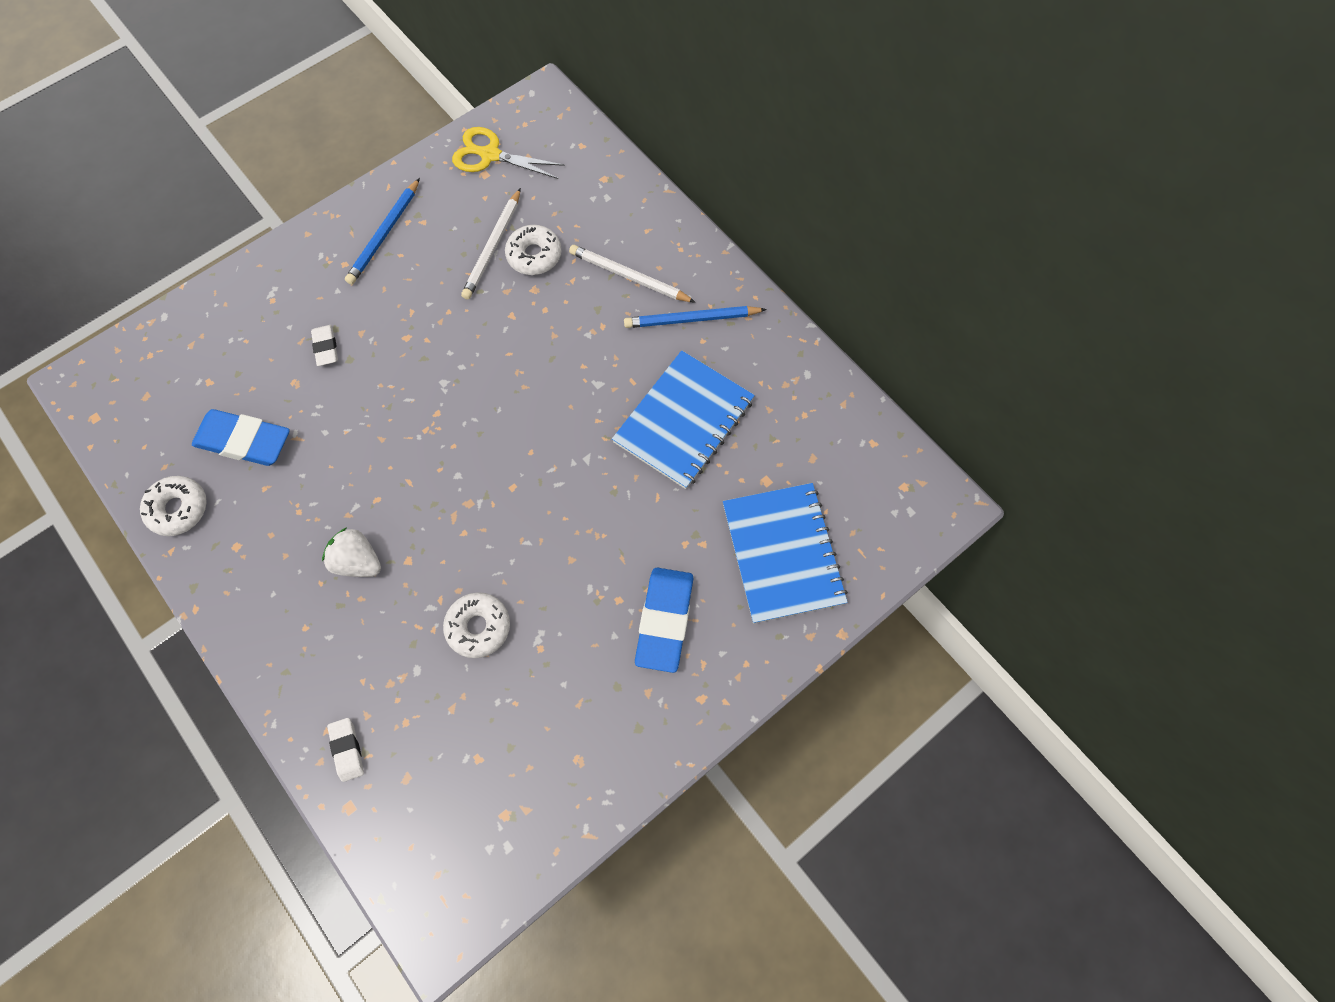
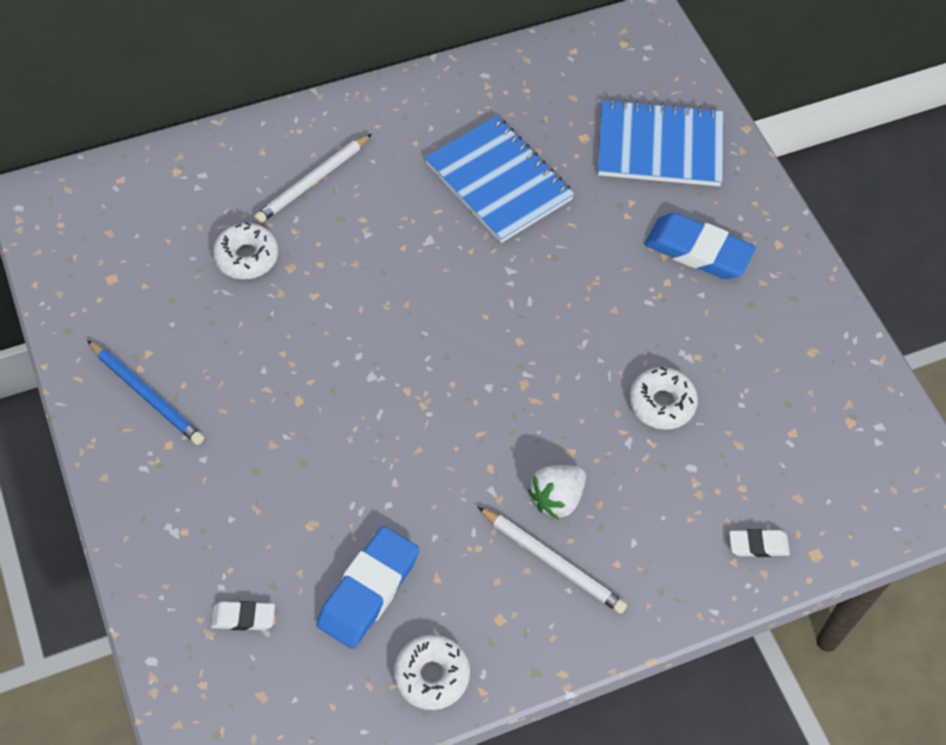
camera: 75 degrees left, 10 degrees down
(326, 347) = (277, 484): white eraser -> white eraser (243, 617)
(489, 155) = (87, 267): yellow scissors -> none
(493, 246) = (216, 292): white pencil -> white pencil (552, 562)
(692, 319) = (387, 144): blue pencil -> none

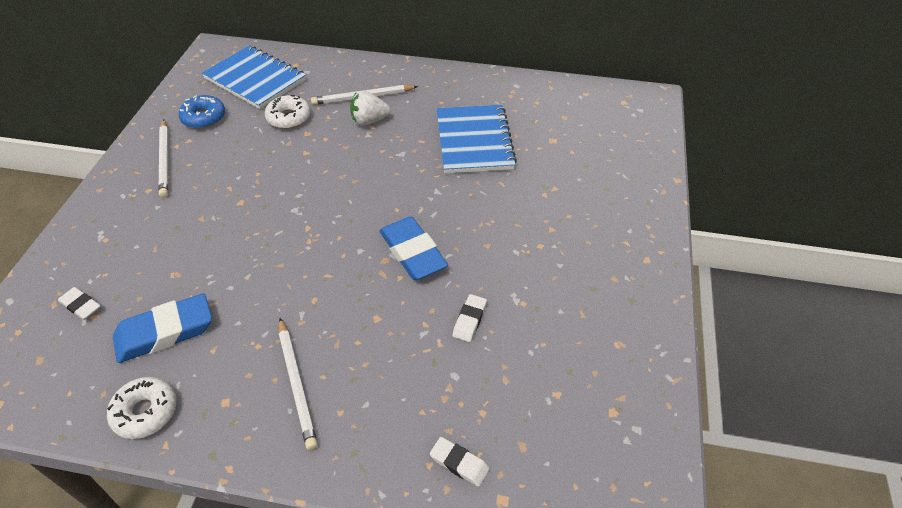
camera: 35 degrees right, 10 degrees down
(134, 311) = (204, 117): none -> blue donut
(146, 395) = (165, 160): blue pencil -> white pencil
(557, 499) = (339, 343): white strawberry -> white strawberry (369, 121)
(659, 147) = (602, 165): blue notebook -> blue notebook (255, 79)
(661, 403) = (469, 320): white donut -> white eraser
(698, 251) = (579, 237): blue eraser -> blue eraser (413, 252)

